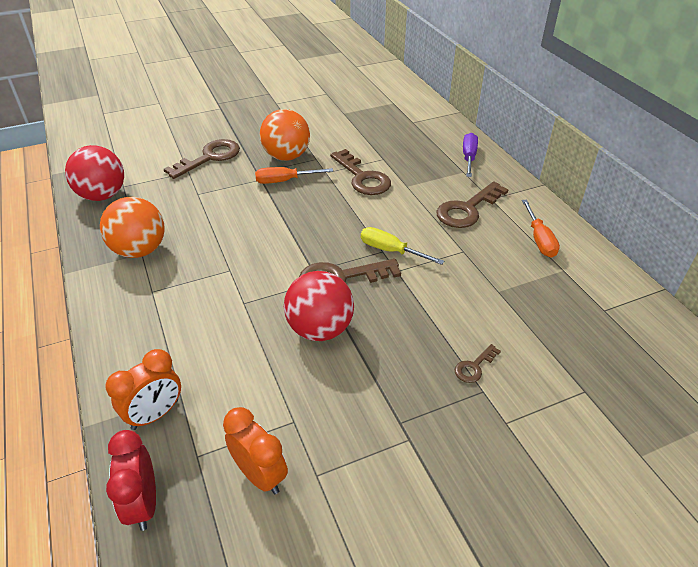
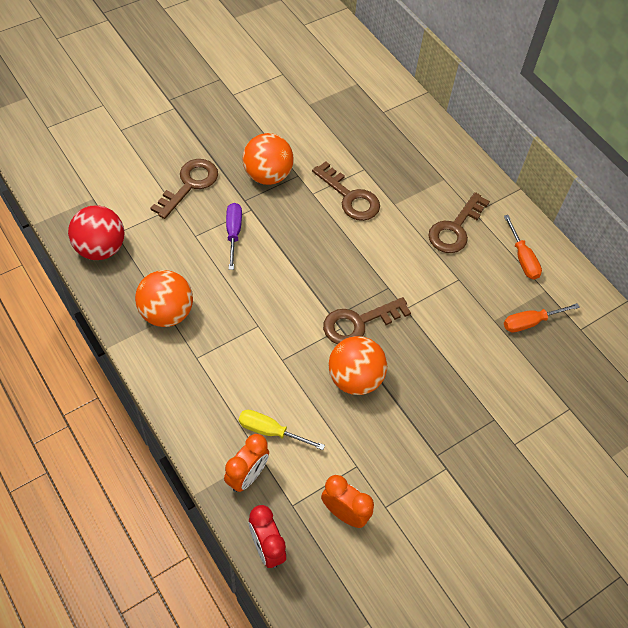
camera: 15 degrees left, 15 degrees up
(285, 181) = (276, 209): orange screwdriver -> orange screwdriver (530, 322)
(320, 329) = (355, 378): red ball -> orange ball
(391, 251) = (396, 286): yellow screwdriver -> yellow screwdriver (271, 431)
(468, 157) = (446, 159): purple screwdriver -> purple screwdriver (233, 233)
(474, 367) = (485, 398): brown key -> none

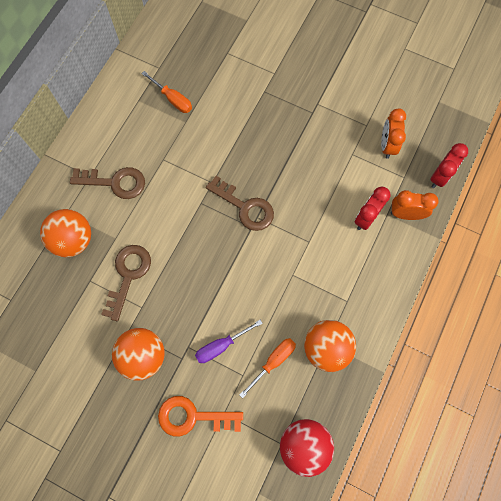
camera: 115 degrees left, 15 degrees up
(189, 185) = (193, 417): brown key -> orange key
(271, 431) = (366, 218): yellow screwdriver -> red clock
(355, 378) = (291, 187): orange ball -> orange ball (73, 240)
(522, 258) = (116, 126): orange screwdriver -> orange screwdriver (273, 361)

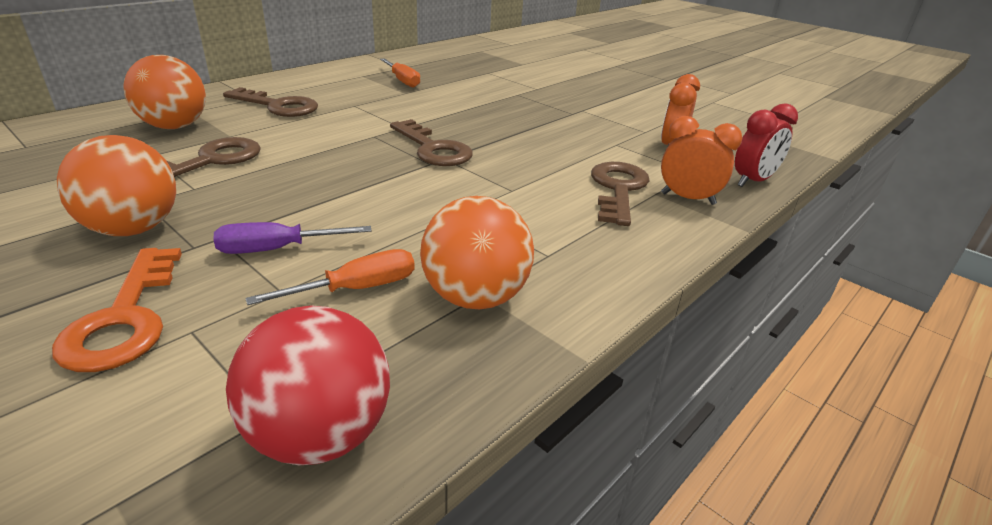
camera: 15 degrees right, 40 degrees down
(193, 417) = (125, 319): orange key -> orange key turned 120 degrees counterclockwise
(366, 218) = (618, 189): red clock -> brown key

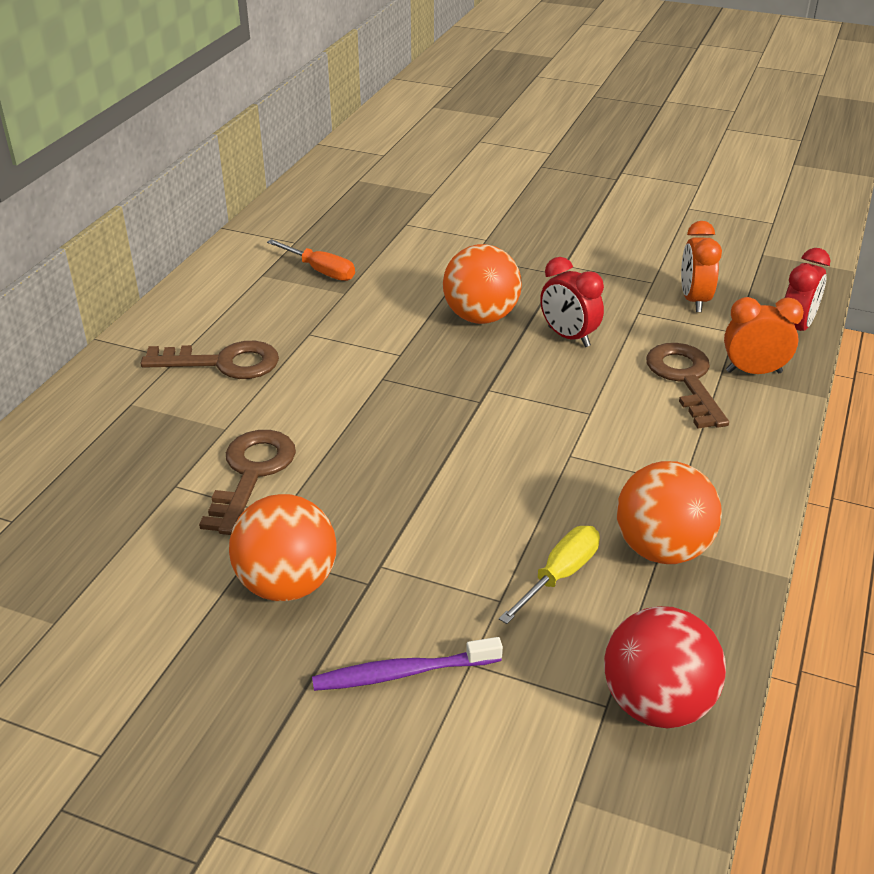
camera: 20 degrees left, 5 degrees up
(125, 319) = (403, 673): orange key -> purple toothbrush
(175, 126) = (144, 434): orange ball -> orange ball (481, 317)
(277, 249) = (448, 559): purple screwdriver -> none
(356, 289) = (559, 575): orange screwdriver -> yellow screwdriver
(433, 149) = (464, 379): brown key -> none
(543, 145) = (568, 337): none -> red clock

